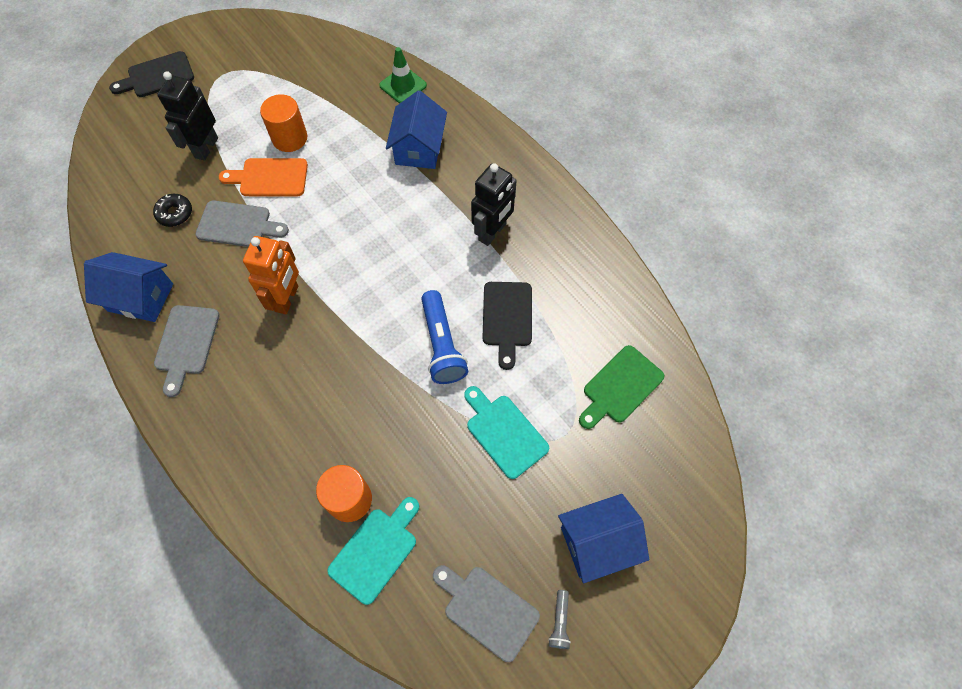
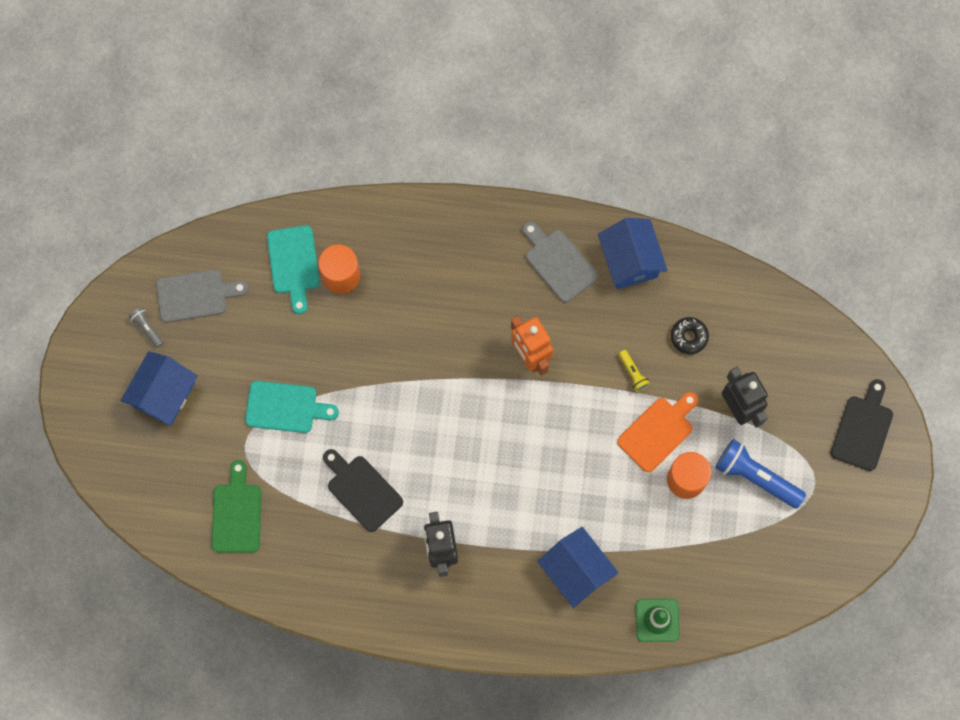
camera: 135 degrees right, 10 degrees up
(141, 297) = (630, 260): blue house -> blue house turned 75 degrees counterclockwise
(238, 225) = (633, 373): grey cutting board -> yellow flashlight
(442, 345) = (387, 427): blue flashlight -> blue flashlight (756, 477)

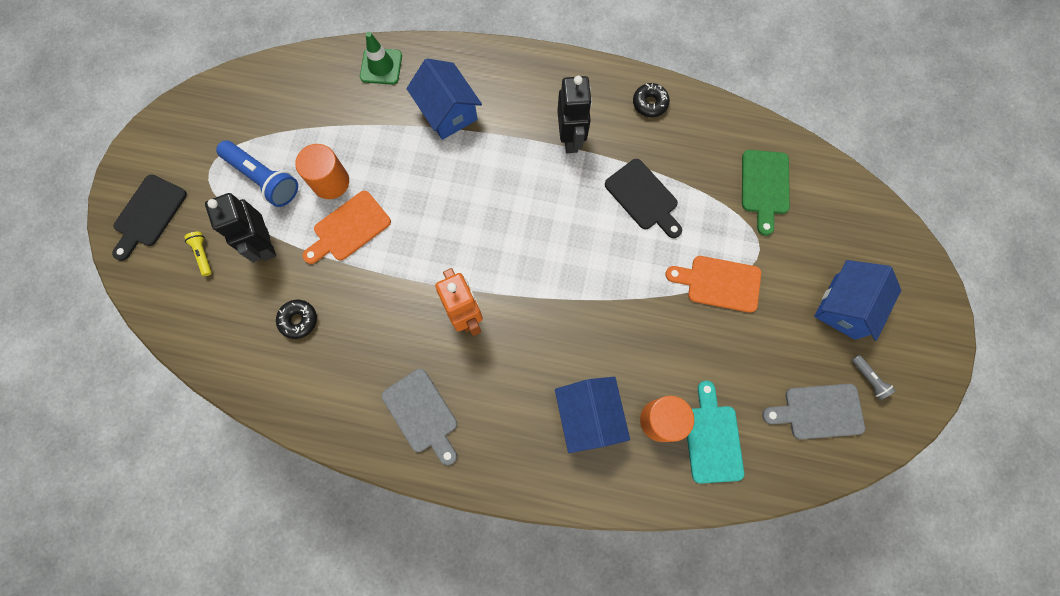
camera: 175 degrees left, 0 degrees up
(285, 407) = (719, 283): turquoise cutting board -> orange cutting board
(358, 600) = (650, 103): none -> black donut
(630, 260) = (344, 409): blue house -> blue house (588, 415)
(633, 373) = (363, 288): yellow flashlight -> yellow flashlight (203, 255)

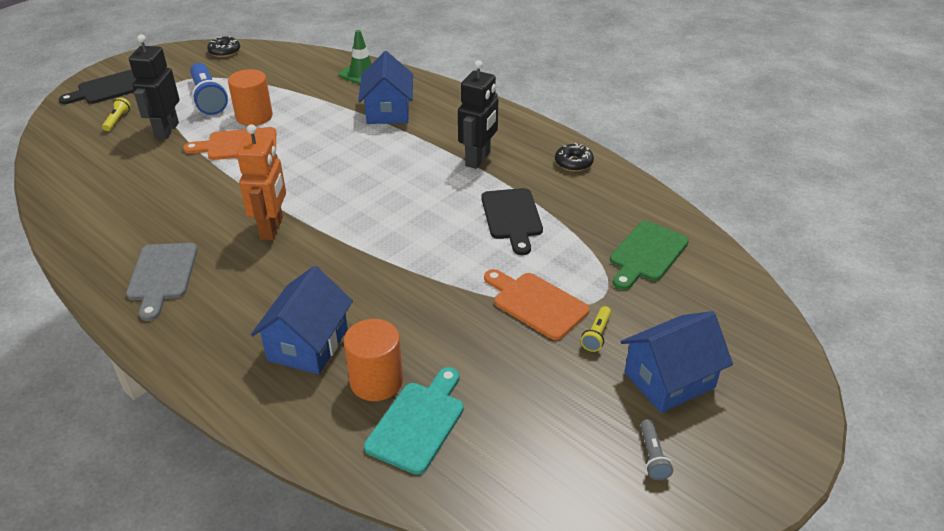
camera: 30 degrees right, 35 degrees down
(298, 320) = (138, 179): black donut -> black donut (224, 51)
(777, 291) = (596, 335): none -> yellow flashlight
(818, 411) = (565, 458): grey cutting board -> none

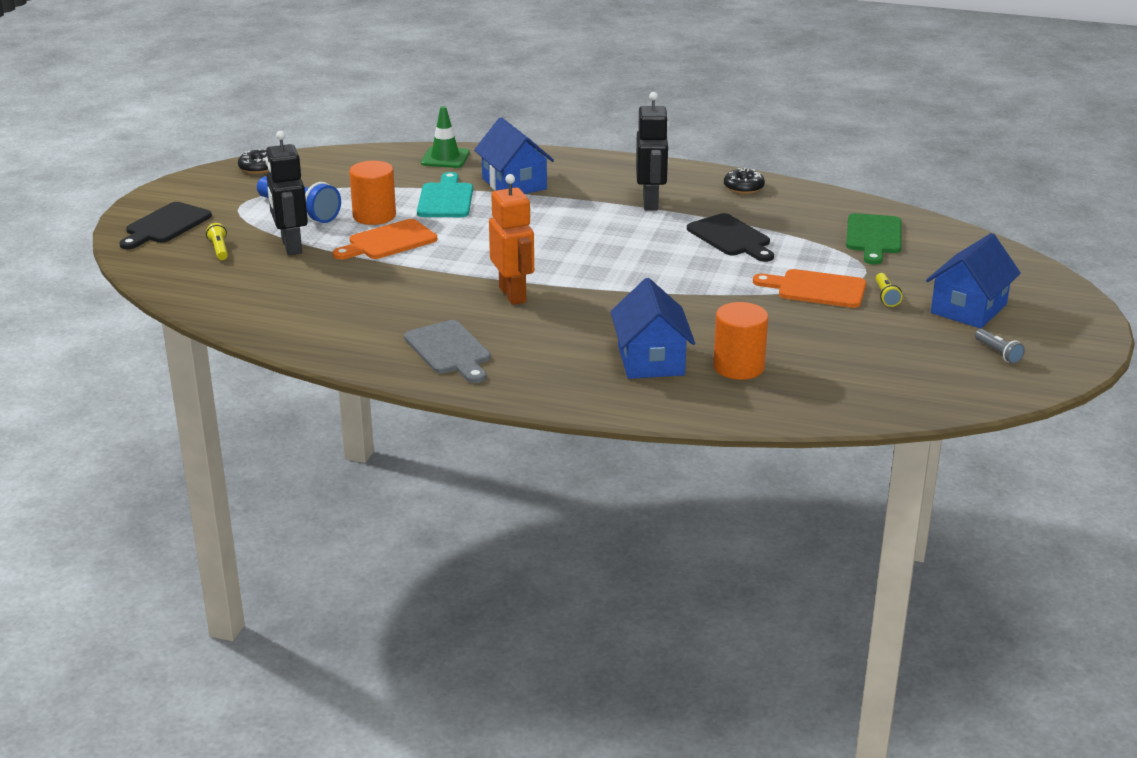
camera: 25 degrees left, 10 degrees down
(418, 423) = (802, 381): turquoise cutting board -> turquoise cutting board (445, 199)

